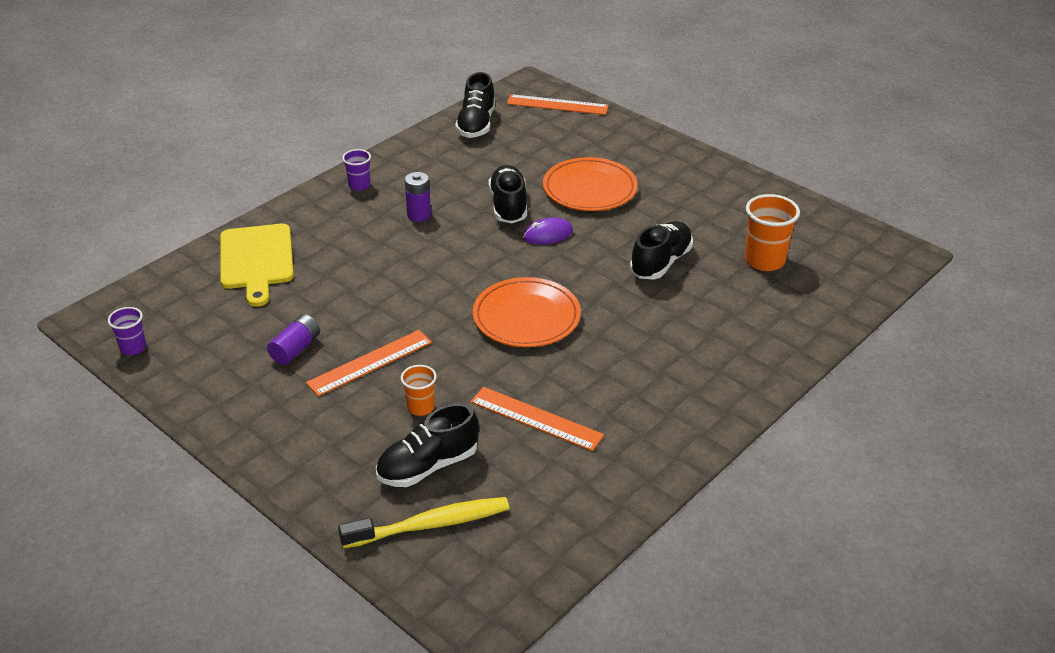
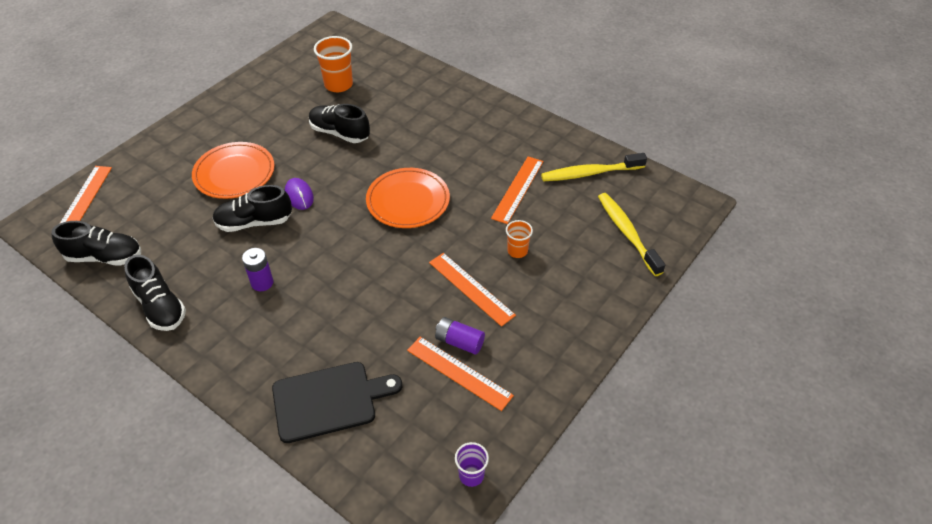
camera: 95 degrees left, 10 degrees up
(255, 346) = (459, 373): none -> orange ruler
(257, 260) = (329, 400): yellow cutting board -> black cutting board
(359, 185) = (203, 337): purple cup -> none
(428, 466) = (575, 240): black shoe -> black shoe (160, 306)
(562, 501) = (589, 173): none -> yellow toothbrush

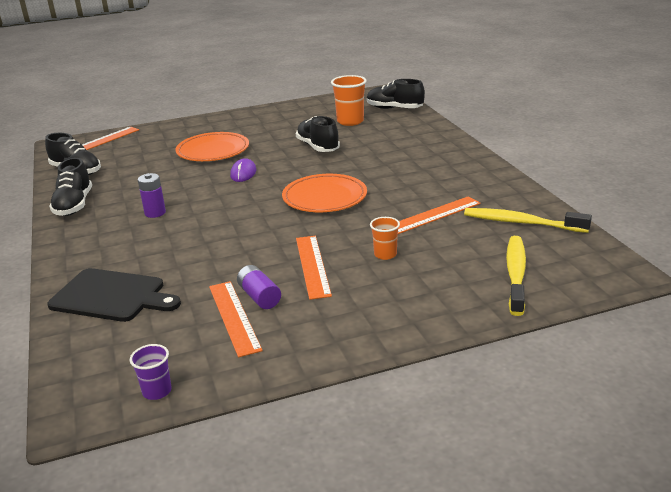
camera: 35 degrees right, 20 degrees down
(254, 222) = (193, 179): black shoe -> black shoe (394, 108)

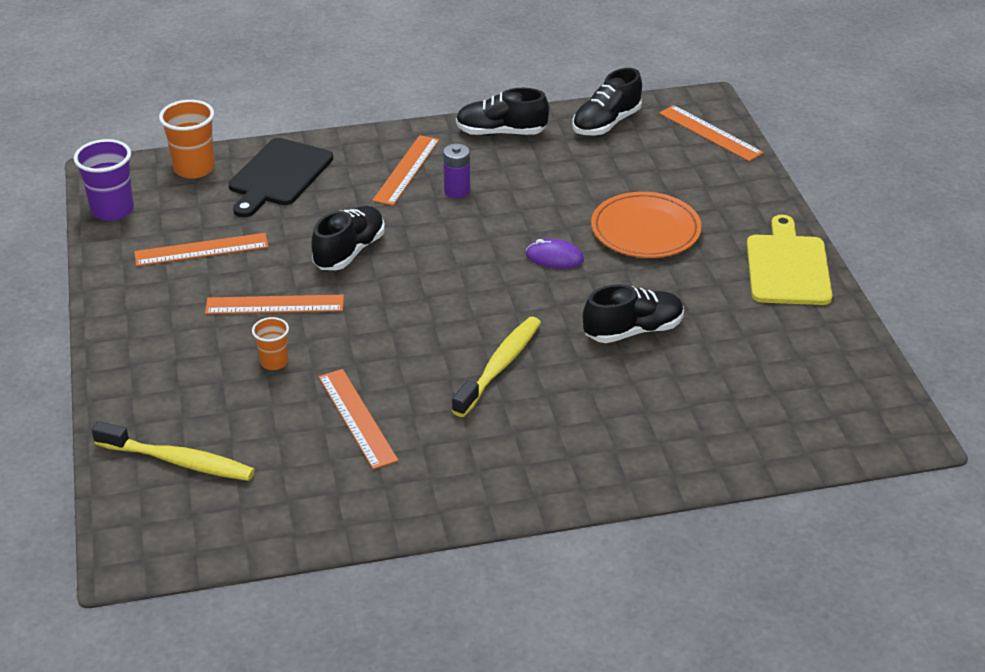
camera: 95 degrees right, 10 degrees up
(119, 236) = (406, 170): none -> orange ruler
(157, 391) = (112, 210): purple cup -> purple cup, size x1.71
(251, 117) = (787, 267): none -> yellow cutting board
(259, 297) = (230, 266): purple battery -> none
(324, 197) = (448, 325): orange plate -> none
(350, 121) = (742, 375): orange cup -> orange cup (194, 168)
(394, 108) = (800, 436): black shoe -> black shoe (349, 252)
(521, 223) = (300, 497): yellow toothbrush -> yellow toothbrush (500, 366)

